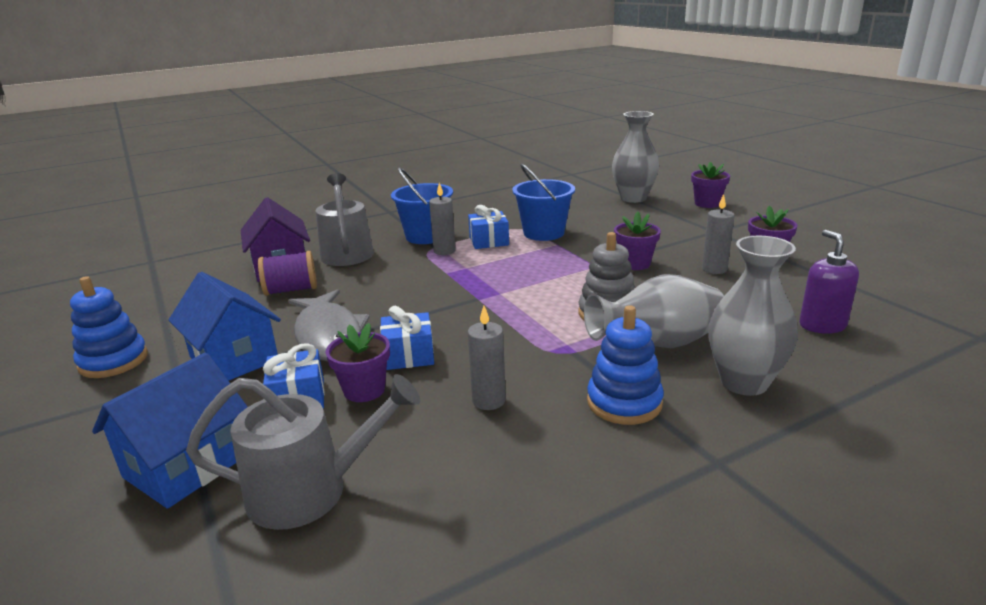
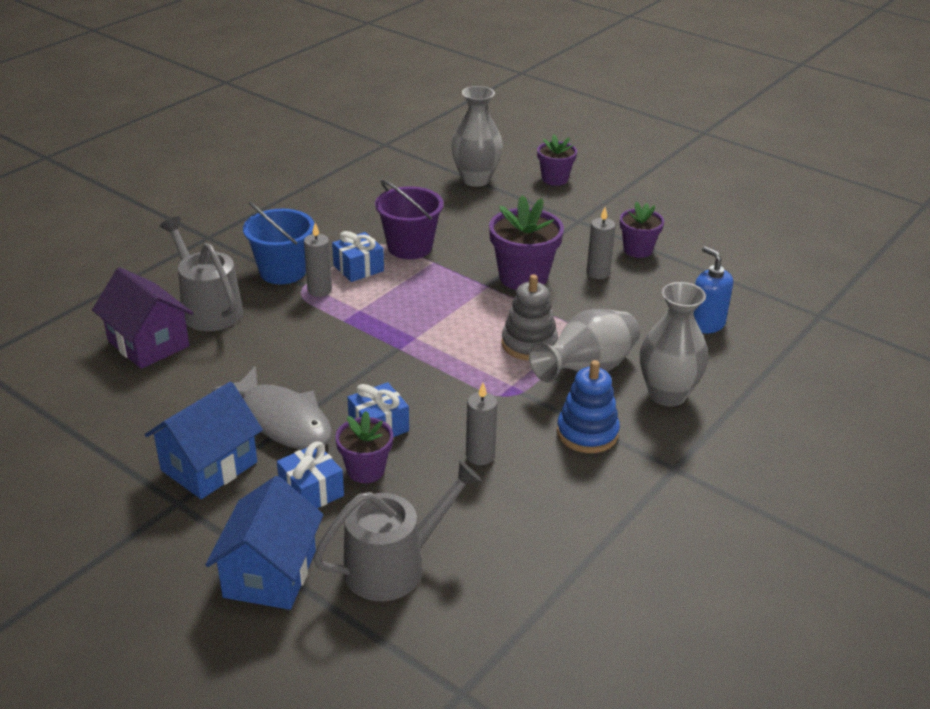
camera: 25 degrees left, 10 degrees up
(113, 361) = (80, 496): blue stacking toy -> none
(234, 359) = (209, 466): blue house -> blue house turned 75 degrees counterclockwise
(291, 290) = (191, 373): purple spool -> none
(543, 233) = (409, 247): blue bucket -> purple bucket
(635, 264) = (523, 277): purple flower pot -> purple flower pot, size x1.61
(822, 325) = (706, 324): purple soap dispenser -> blue soap dispenser

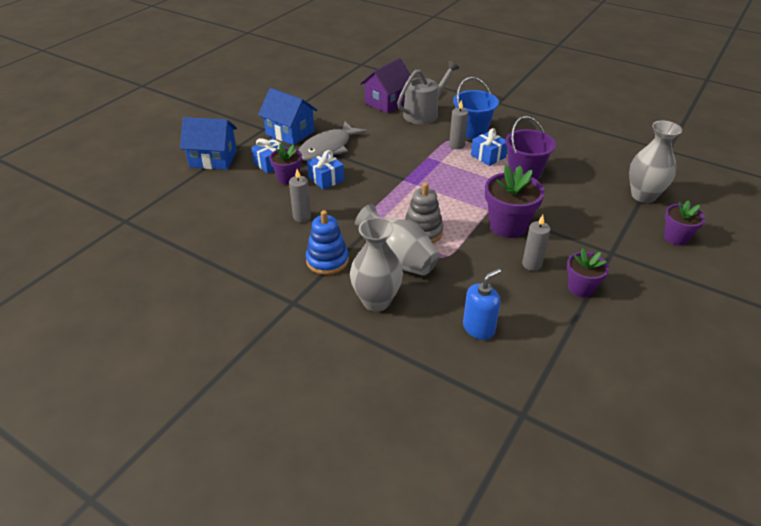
camera: 85 degrees right, 5 degrees up
(393, 566) = (214, 193): grey watering can -> none

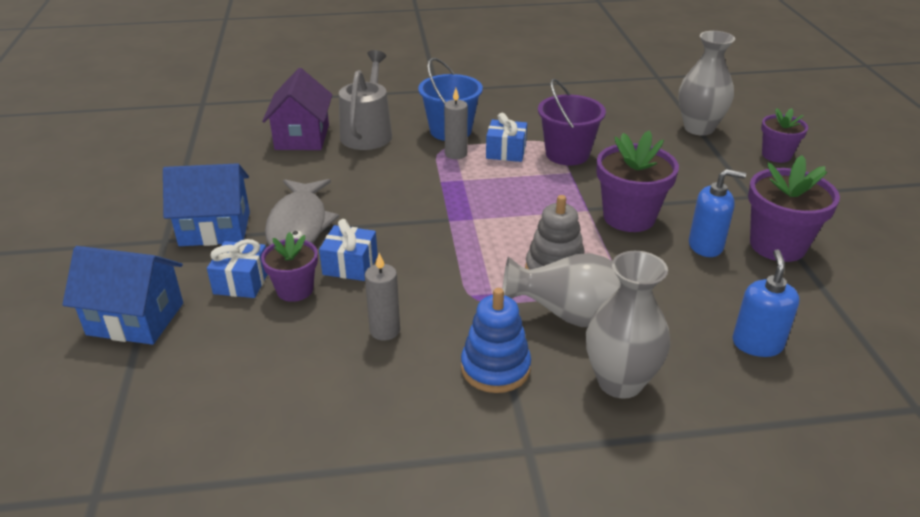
camera: 40 degrees left, 5 degrees down
(213, 159) = (135, 319): blue house -> blue house turned 45 degrees clockwise
(532, 264) = (706, 246): grey candle -> blue soap dispenser
(581, 288) = (777, 245): purple flower pot -> purple flower pot, size x1.61

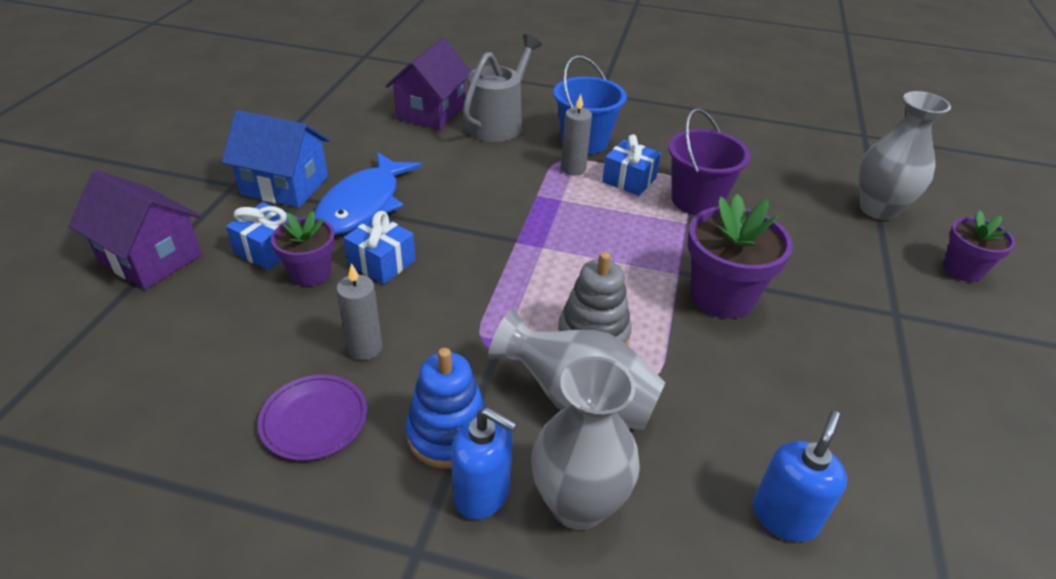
camera: 20 degrees right, 5 degrees up
(135, 319) = (150, 258): blue house -> purple house
(299, 225) = (363, 204): grey fish -> blue fish
(383, 392) = (314, 420): none -> purple plate
(706, 246) = (796, 361): blue soap dispenser -> blue soap dispenser (482, 493)
(777, 245) = (893, 390): purple flower pot -> none

